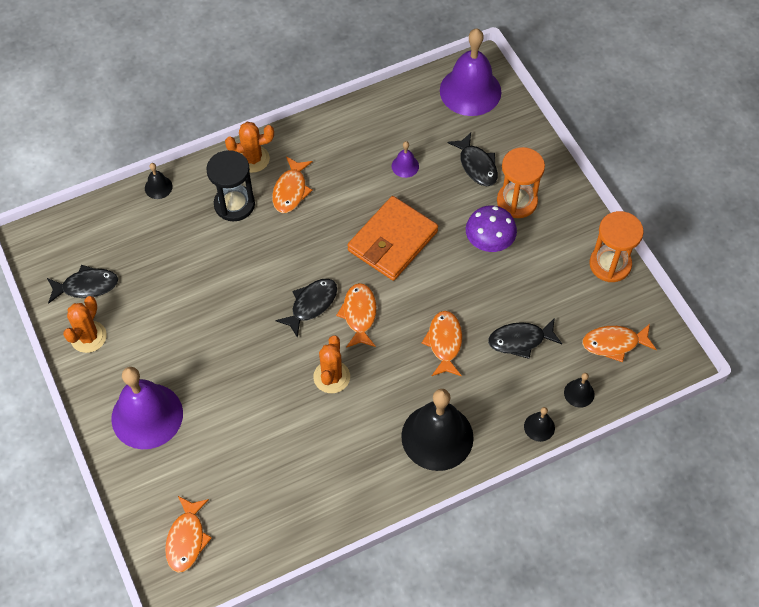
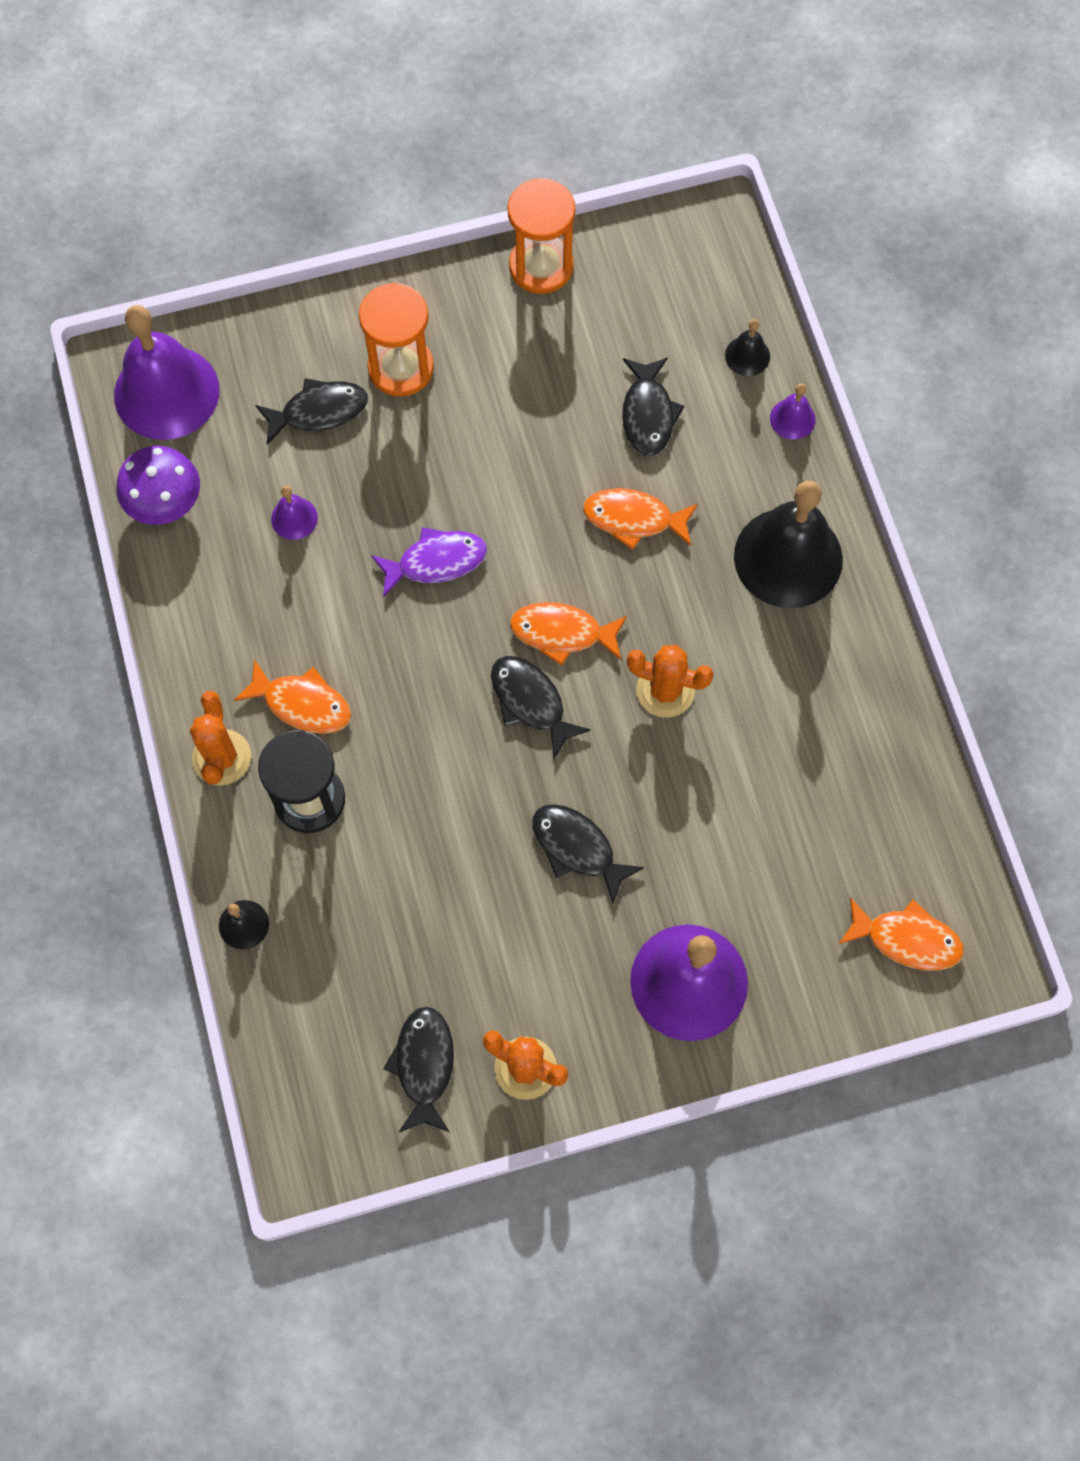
camera: 80 degrees left, 10 degrees up
(223, 343) = (577, 848): none -> black fish
(392, 241) = (436, 562): orange wallet -> purple fish
(489, 241) = (466, 422): purple mushroom -> purple mushroom (165, 502)
(539, 427) = (792, 419): black bell -> purple bell
(614, 343) = (675, 292): orange fish -> none

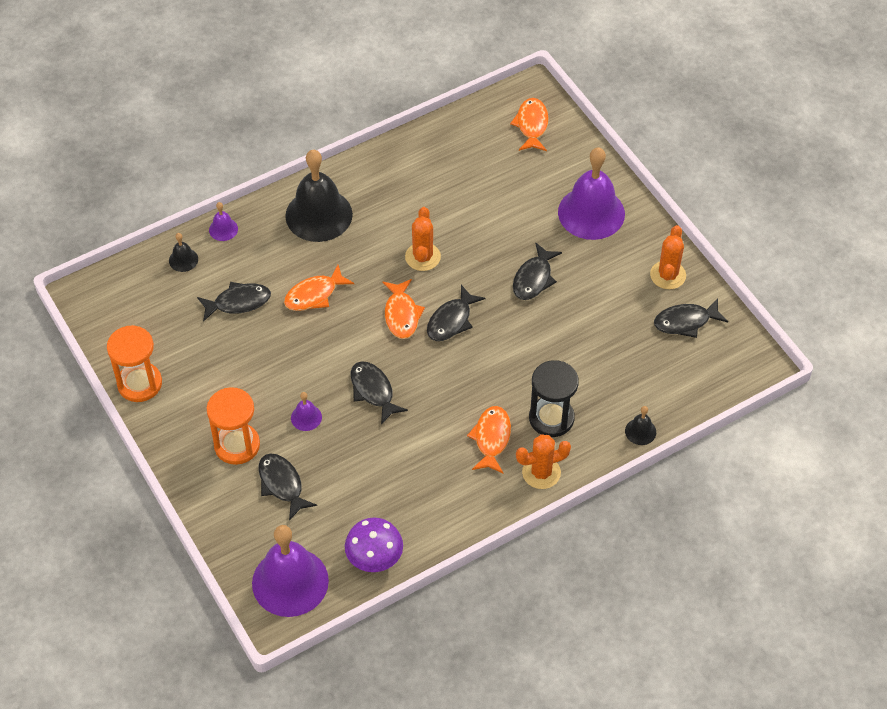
camera: 105 degrees left, 15 degrees down
(294, 518) = (365, 477): purple bell -> purple bell (306, 417)
(436, 562) = (373, 391): purple fish -> black fish
(633, 519) = (314, 295): orange fish -> orange fish turned 60 degrees clockwise

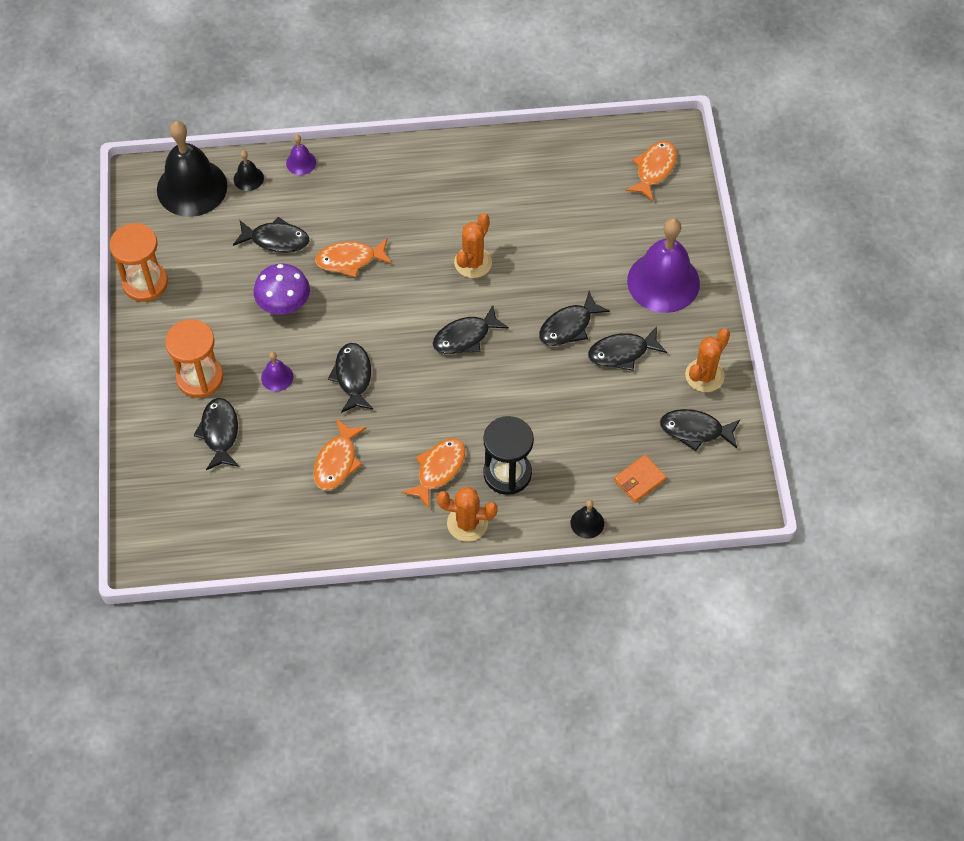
camera: 25 degrees right, 5 degrees up
(290, 582) = (176, 529): purple bell -> none
(319, 215) = (397, 182): black bell -> black bell (192, 187)
(374, 557) = (265, 539): purple mushroom -> purple mushroom (284, 303)
(401, 314) = (421, 312): orange fish -> orange fish (337, 461)
(590, 283) = (622, 353): none -> black fish
(663, 379) = (639, 480): none -> orange wallet

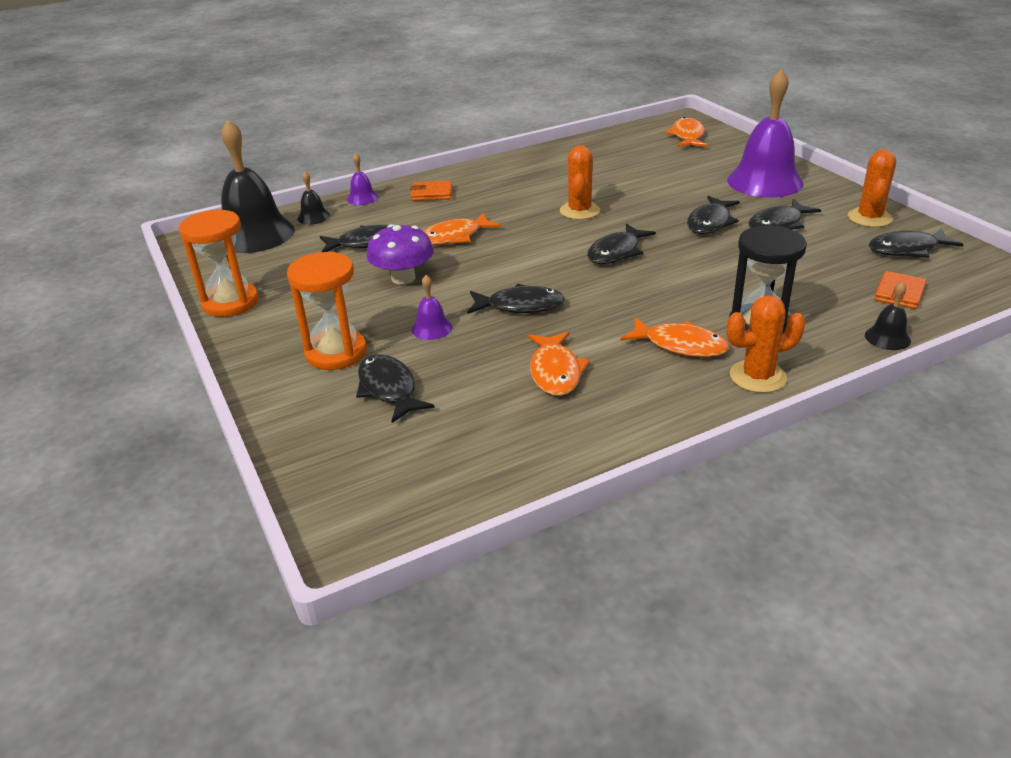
camera: 20 degrees left, 25 degrees down
(353, 377) = (520, 306): black fish -> black fish turned 120 degrees clockwise
(363, 180) = (432, 194): none -> orange wallet
(438, 470) = (680, 345): orange fish -> orange fish turned 105 degrees clockwise

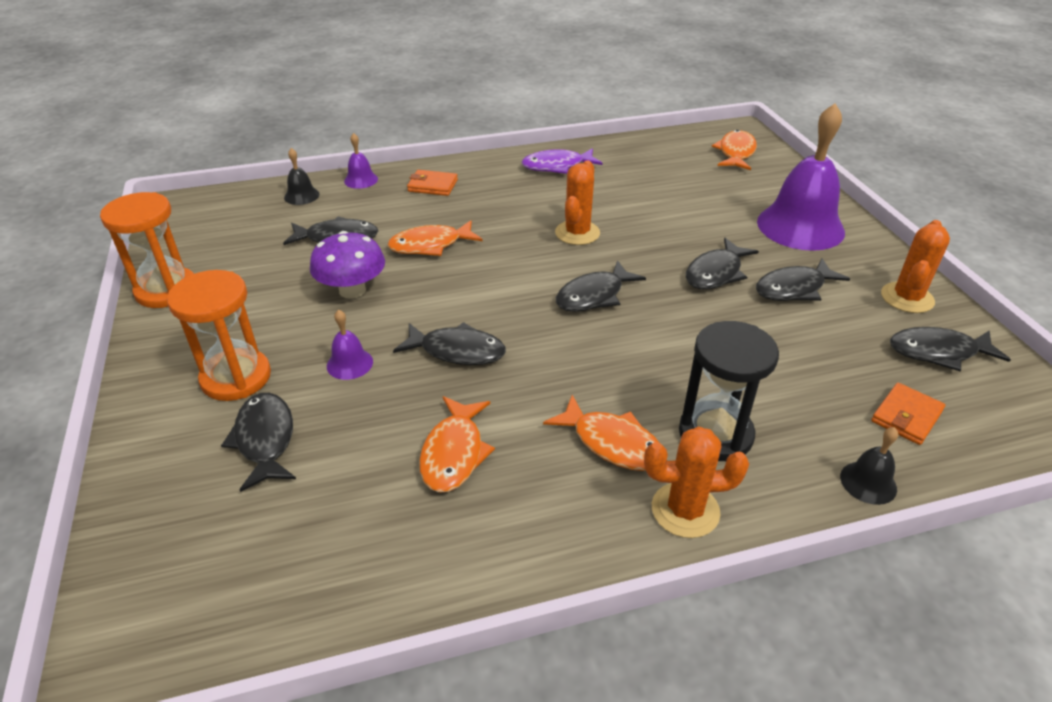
camera: 10 degrees right, 5 degrees up
(255, 234) = (234, 208): black bell -> none
(536, 165) = (557, 166): none -> purple fish

